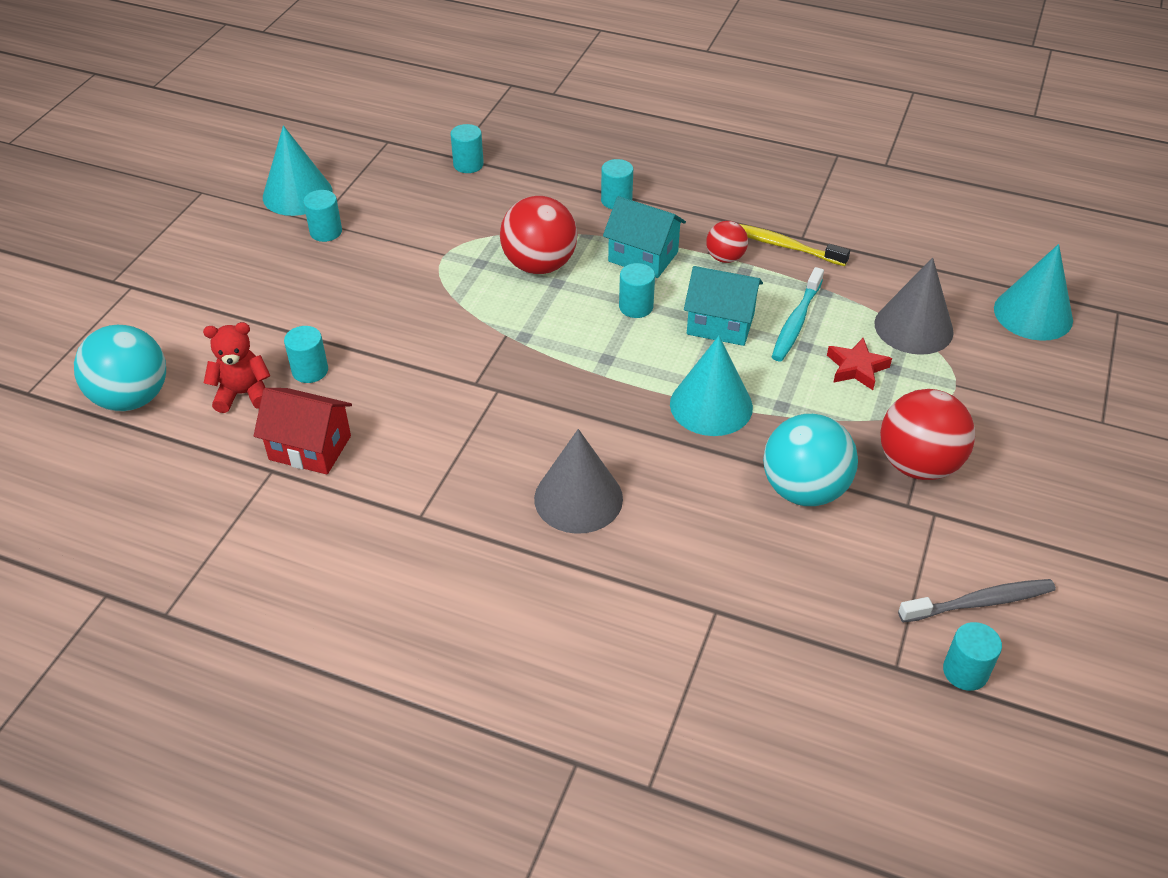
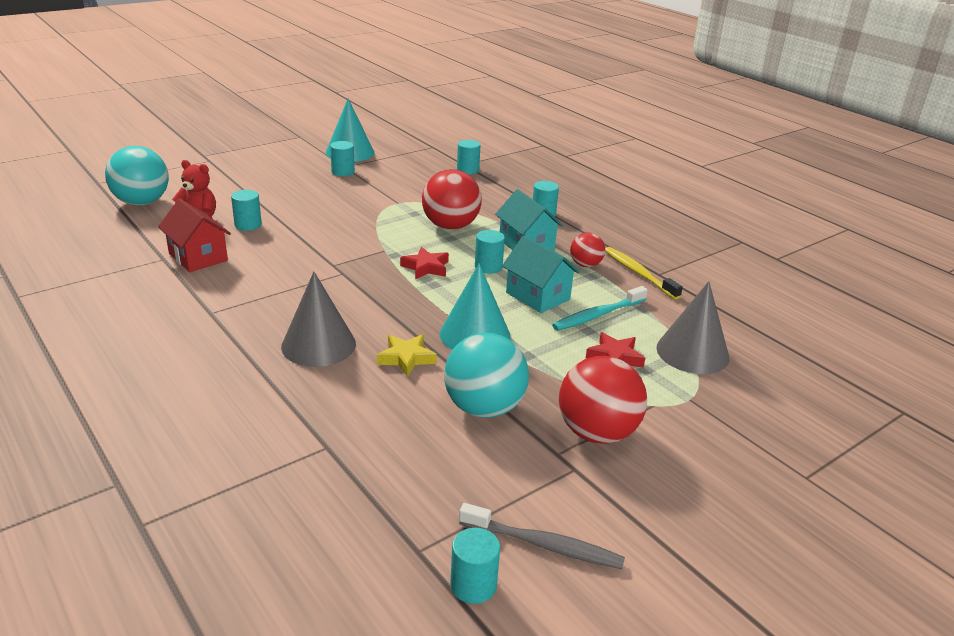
camera: 30 degrees right, 15 degrees down
(575, 339) = (426, 267): none -> red star
(678, 469) = (406, 358): none -> yellow star
(1033, 314) = (814, 383): turquoise cone -> none

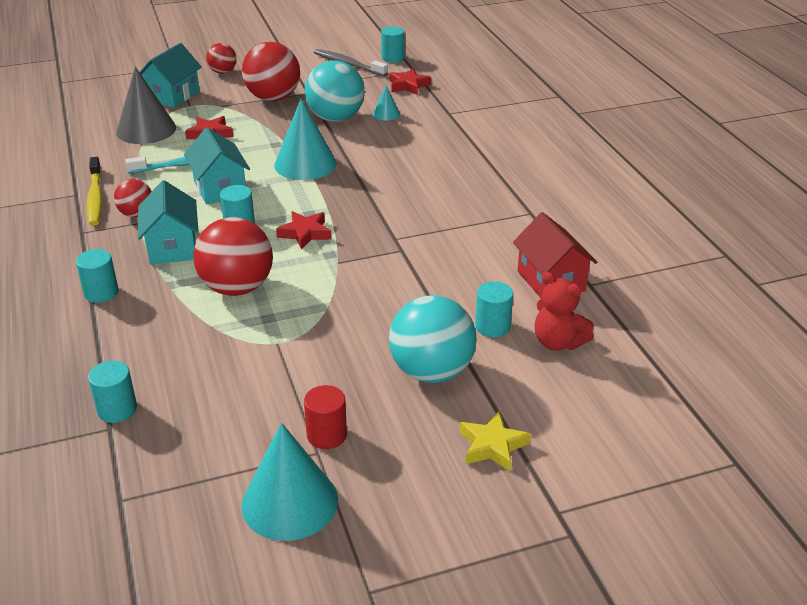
camera: 160 degrees left, 5 degrees up
(142, 202) = (646, 396): turquoise ball -> turquoise ball (431, 371)
(318, 345) = (439, 173): grey cone -> none
(343, 172) = (327, 435): turquoise cylinder -> red cylinder
(406, 358) = (372, 154): yellow star -> yellow star (492, 446)
(411, 502) = (408, 86): none -> red star
(419, 429) = (386, 114): none -> turquoise cone
(723, 478) = (223, 72): none -> red ball
(731, 412) = (173, 96): none -> turquoise house

